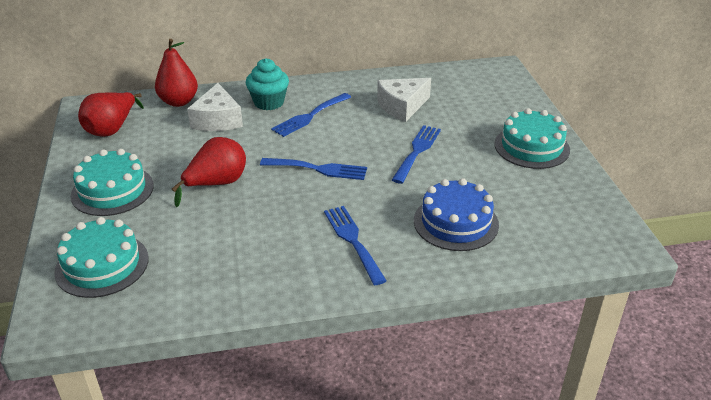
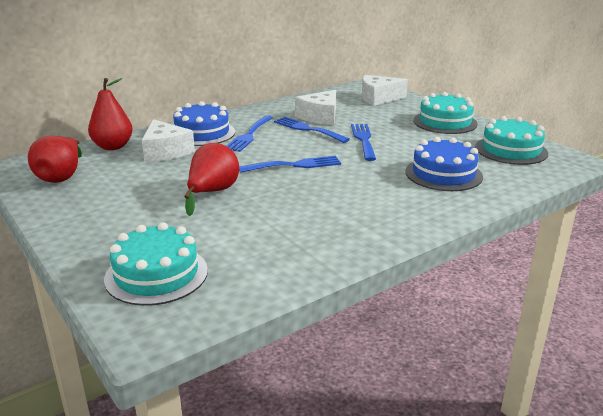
camera: 25 degrees left, 10 degrees down
(112, 190) = (108, 218): turquoise cake -> turquoise cake (511, 150)
(269, 102) = (202, 133): turquoise cupcake -> blue cake
(353, 241) = (377, 202): blue fork -> blue fork (307, 129)
(490, 92) = (378, 98): none -> white cheese

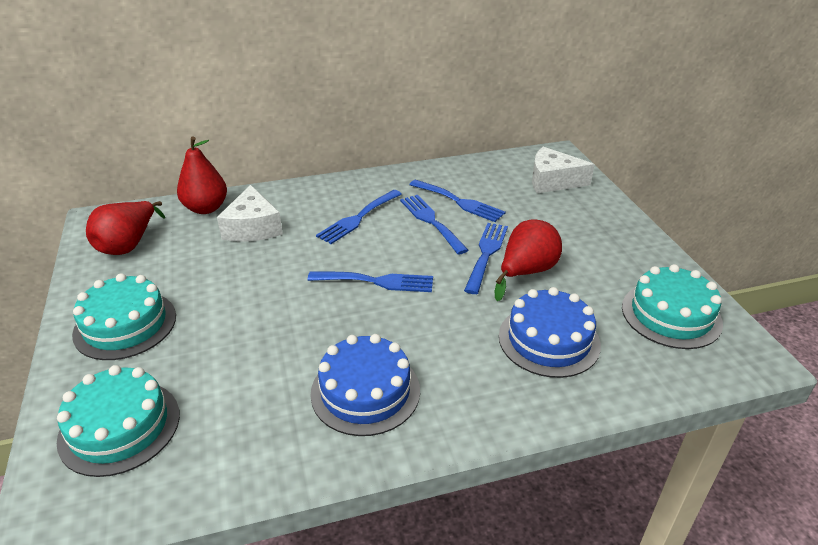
camera: 20 degrees right, 10 degrees up
(202, 133) = (309, 204): blue cake -> blue cake (365, 391)
(212, 192) = (258, 307): red pear -> red pear (526, 272)
(320, 117) = (459, 202): white cheese -> blue fork
(445, 122) = (612, 242): turquoise cake -> turquoise cake (125, 325)

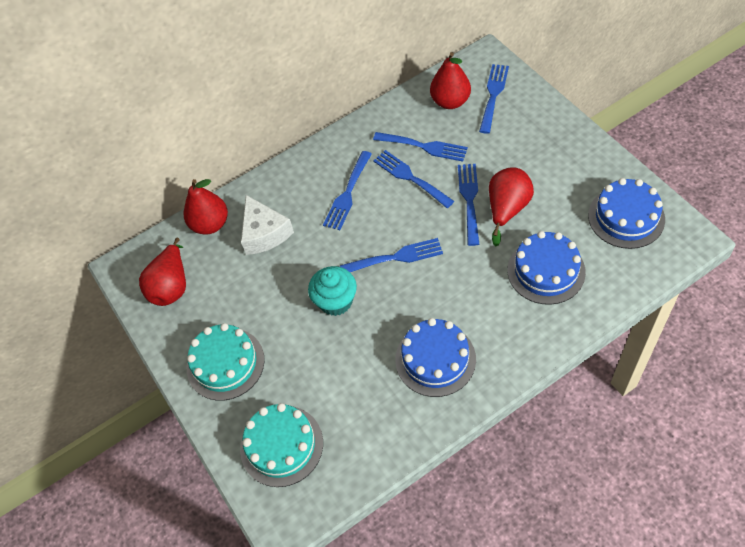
camera: 10 degrees left, 20 degrees up
(285, 302) = (335, 301): none -> turquoise cupcake
(504, 176) = (450, 101): none -> red pear
(552, 181) = (493, 95): white cheese -> blue fork
(671, 315) = (626, 217): turquoise cake -> blue cake

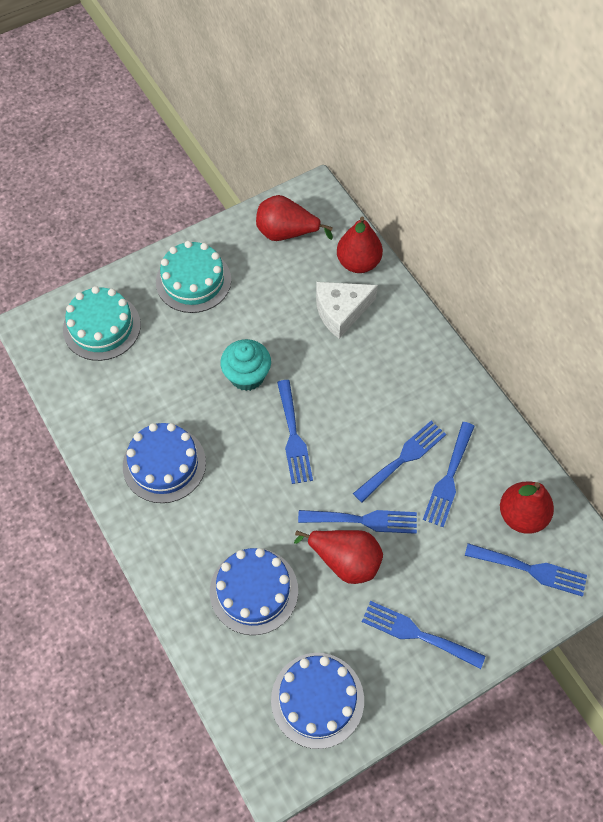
camera: 85 degrees right, 5 degrees up
(347, 194) = (385, 392): blue fork -> blue fork (417, 634)

